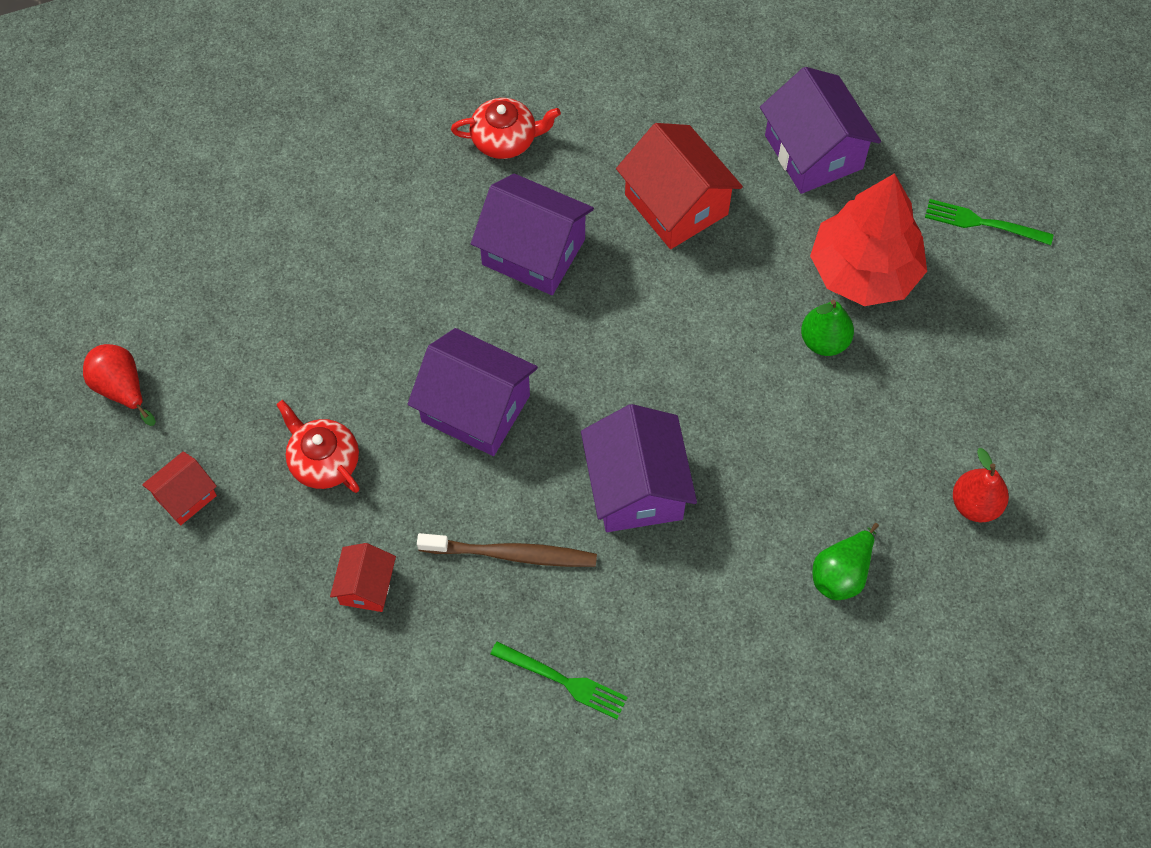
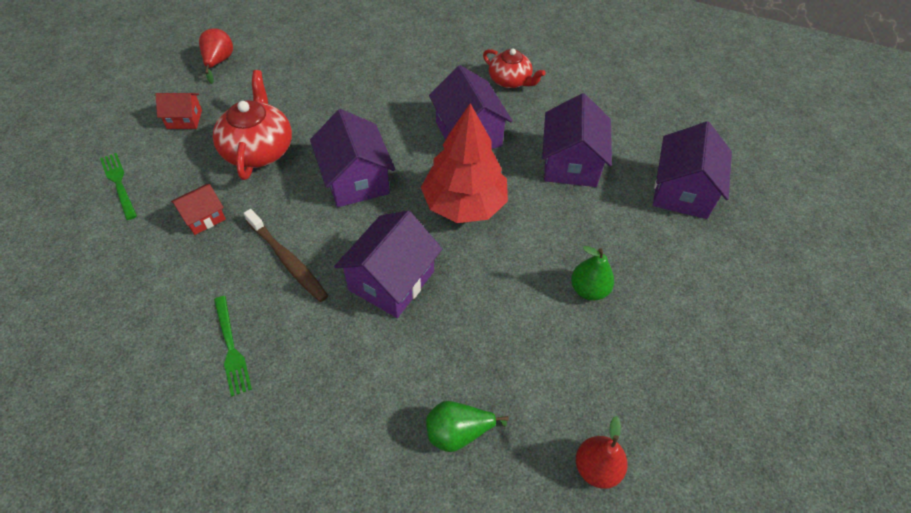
camera: 40 degrees right, 10 degrees down
(323, 461) = (258, 149): red teapot -> red teapot, size x1.54
(676, 204) = (570, 163): red house -> purple house
(864, 271) = (654, 271): red tree -> red tree (464, 204)
(982, 223) = (765, 300): green fork -> green fork (118, 183)

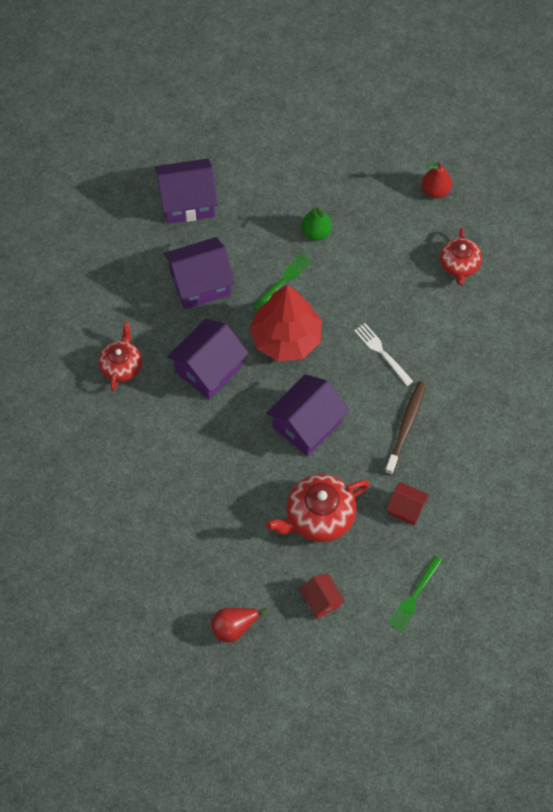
camera: 115 degrees left, 10 degrees up
(231, 349) = (488, 417): green fork -> green fork (283, 280)
(391, 280) = (381, 352): purple house -> white fork
(458, 432) = (459, 265): green pear -> red teapot

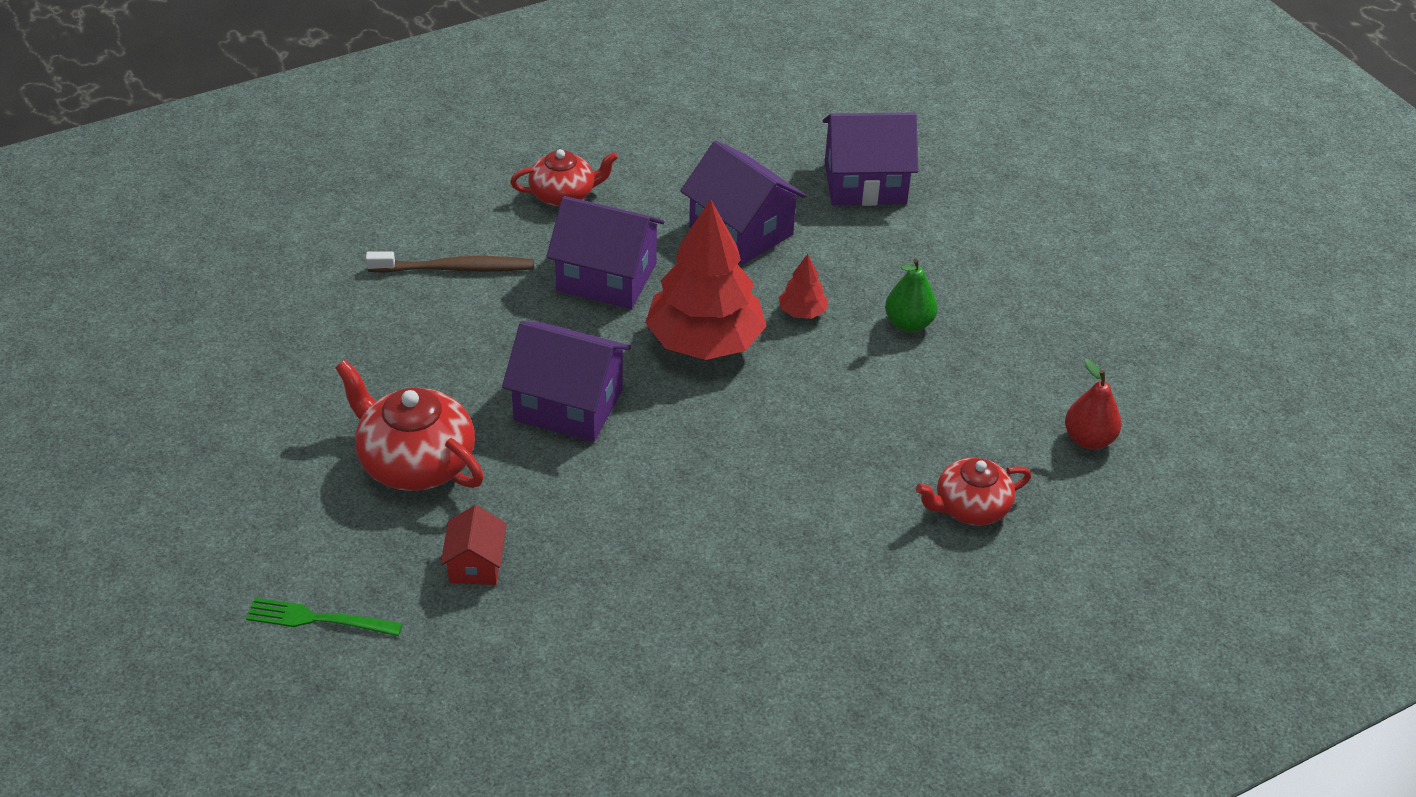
camera: 65 degrees right, 20 degrees down
(187, 202) = (865, 183): purple house -> purple house turned 60 degrees counterclockwise
(234, 627) = (191, 419): red pear -> none
(283, 280) = (802, 312): green fork -> red tree
(321, 600) = (269, 504): red house -> none
(381, 352) = (746, 455): white fork -> none
(406, 426) = (627, 522): brown toothbrush -> brown toothbrush (456, 268)

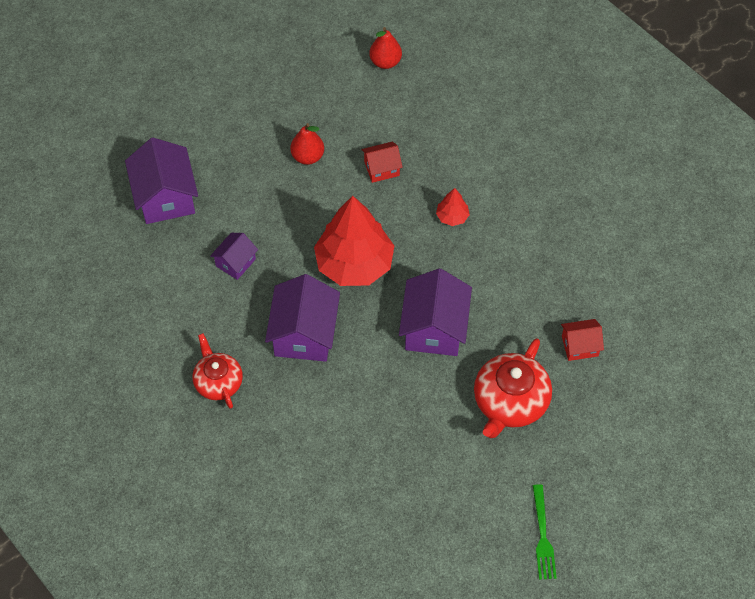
camera: 100 degrees left, 15 degrees up
(317, 619) = (649, 418): green fork -> green fork (543, 536)
(456, 268) = (318, 431): brown toothbrush -> none
(741, 231) = (235, 262): purple house -> purple house, size x0.54
(802, 312) = (311, 215): red tree -> red tree (452, 217)
(870, 399) = (382, 168): none -> red house
(908, 323) = (307, 157): green pear -> red pear
(970, 507) = (456, 112): red teapot -> none

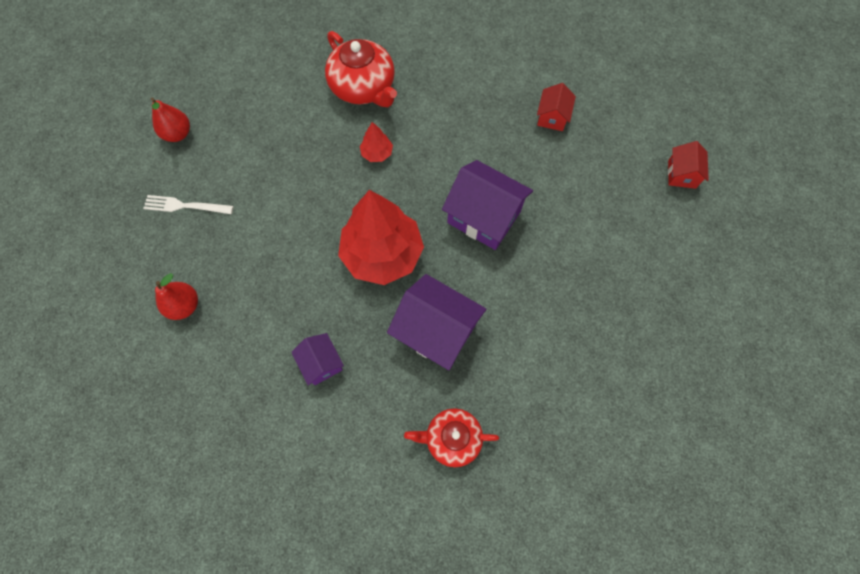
camera: 65 degrees left, 10 degrees up
(165, 197) = (201, 403): purple house -> none
(307, 157) = (239, 244): red pear -> red pear (184, 306)
(321, 102) = (184, 206): none -> white fork
(382, 168) = (292, 187): red house -> red house (681, 174)
(510, 402) = (584, 190): red teapot -> red teapot (363, 88)
(543, 536) = (720, 222): green fork -> none

